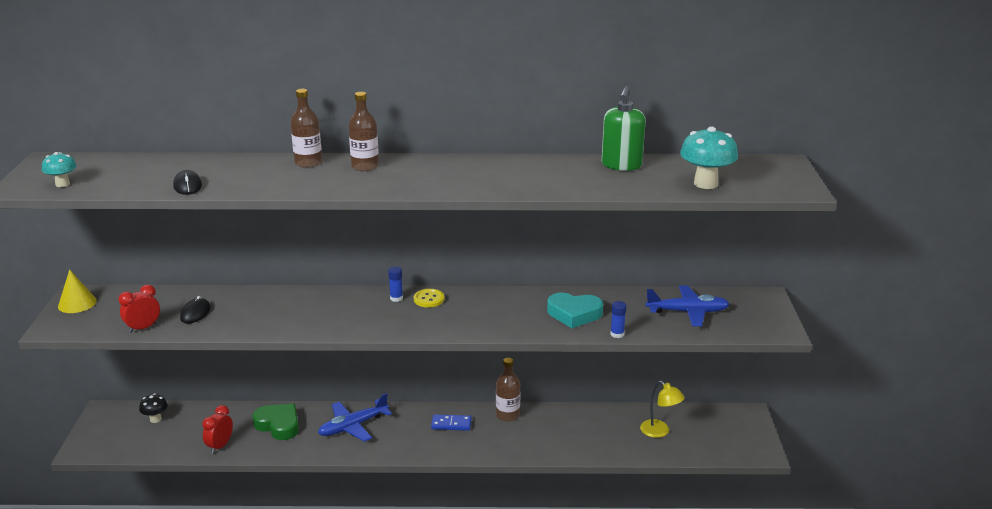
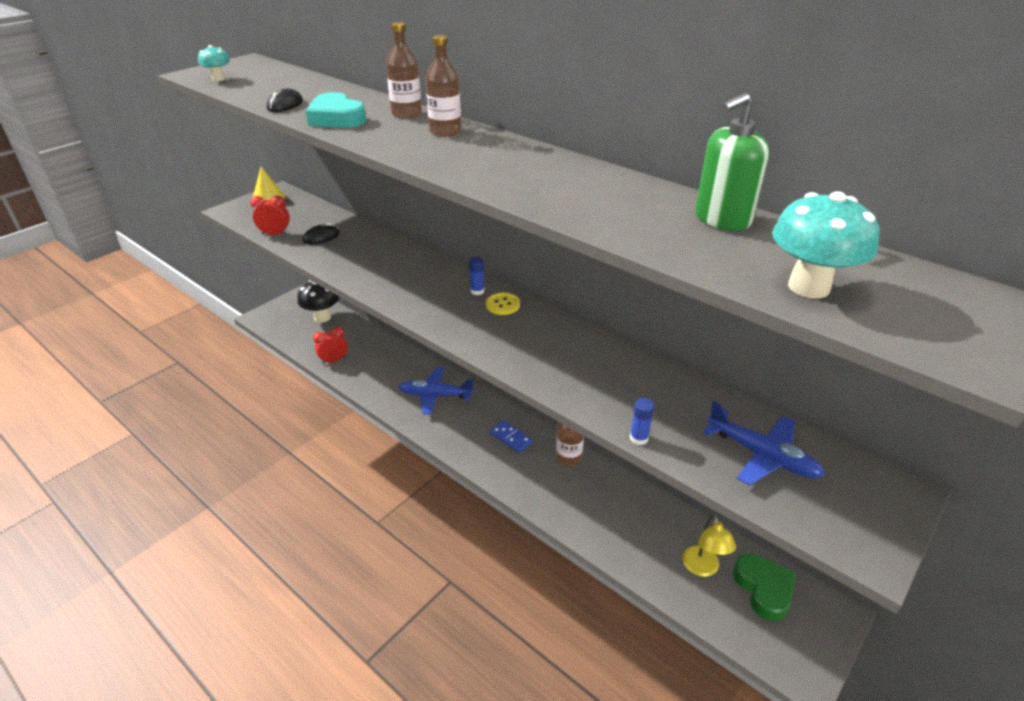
camera: 40 degrees right, 10 degrees up
(155, 419) = (322, 317): black mushroom -> black mushroom, size x1.75
(278, 425) = (388, 364): green heart -> green heart (764, 589)
(574, 314) = (621, 389): turquoise heart -> turquoise heart (336, 118)

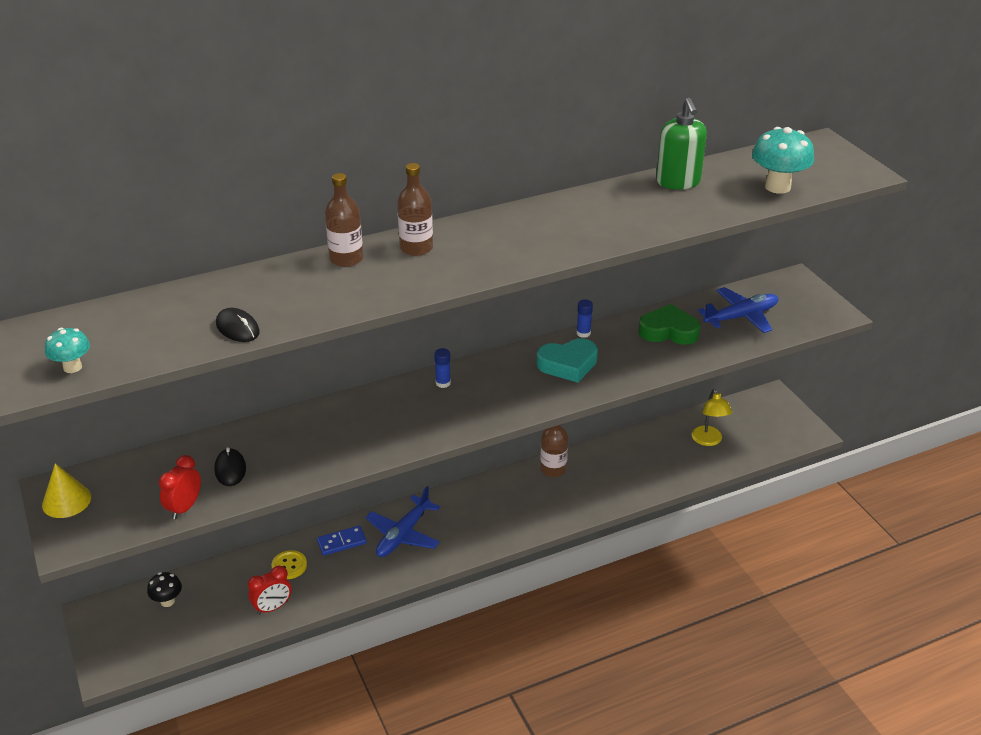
camera: 65 degrees left, 0 degrees up
(322, 317) = (167, 601): black mushroom -> black mushroom, size x0.57
(334, 360) = (272, 607): red clock -> red clock turned 120 degrees counterclockwise
(336, 118) = (318, 301): turquoise heart -> turquoise heart (568, 364)
(503, 305) = (478, 374): yellow button -> yellow button (289, 566)
(511, 438) = (504, 498): blue domino -> blue domino (341, 542)
(638, 438) = (697, 361): blue glue stick -> blue glue stick (583, 333)
(703, 568) = (708, 441): yellow lamp -> yellow lamp turned 60 degrees clockwise
(764, 589) = (739, 419): green heart -> green heart (668, 331)

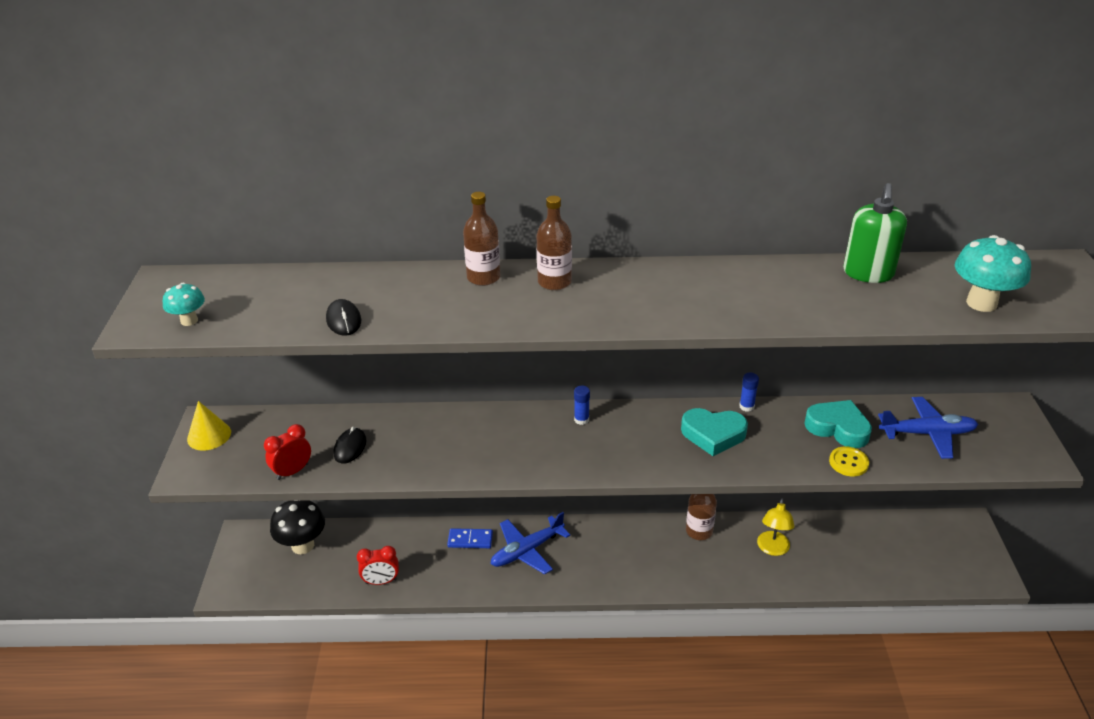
camera: 25 degrees right, 0 degrees up
(167, 601) = (303, 545): black mushroom -> black mushroom, size x1.75
(289, 566) = (415, 547): yellow button -> yellow button (848, 462)
(668, 331) = (838, 428): green heart -> turquoise heart
(708, 441) = (874, 551): yellow lamp -> yellow lamp (772, 549)

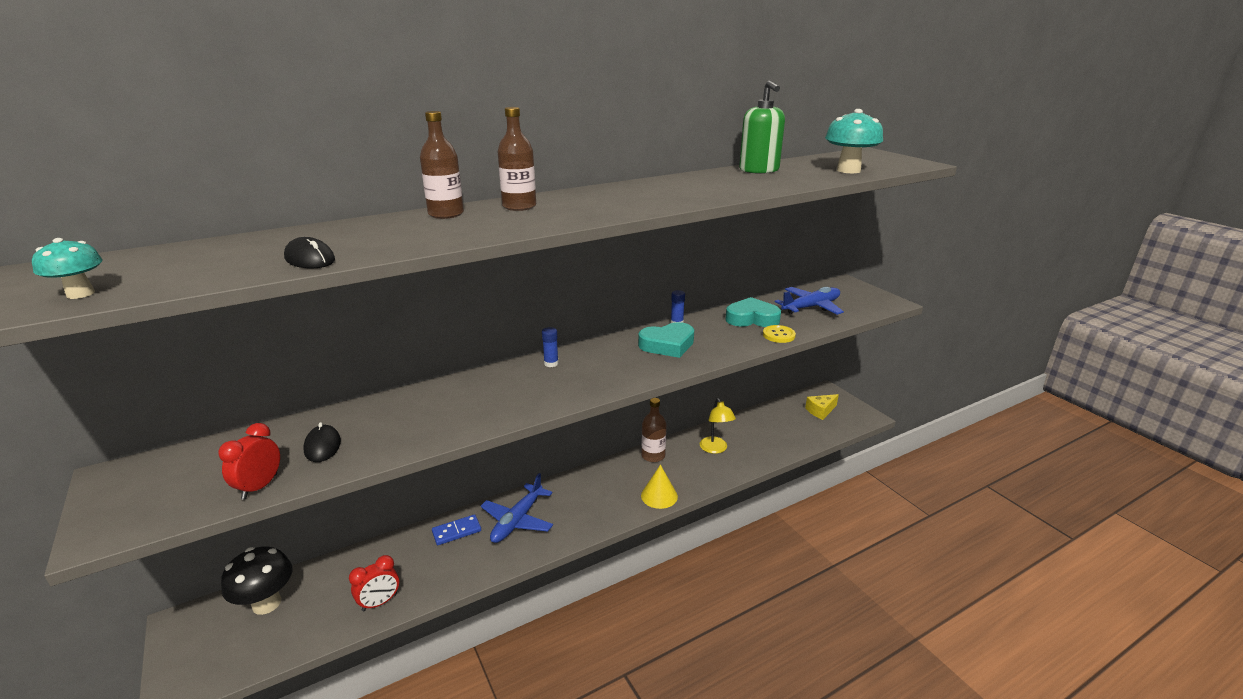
camera: 30 degrees left, 10 degrees down
(209, 435) = (121, 487): yellow cone -> yellow cone (659, 496)
(939, 548) = (820, 411): none -> yellow cheese

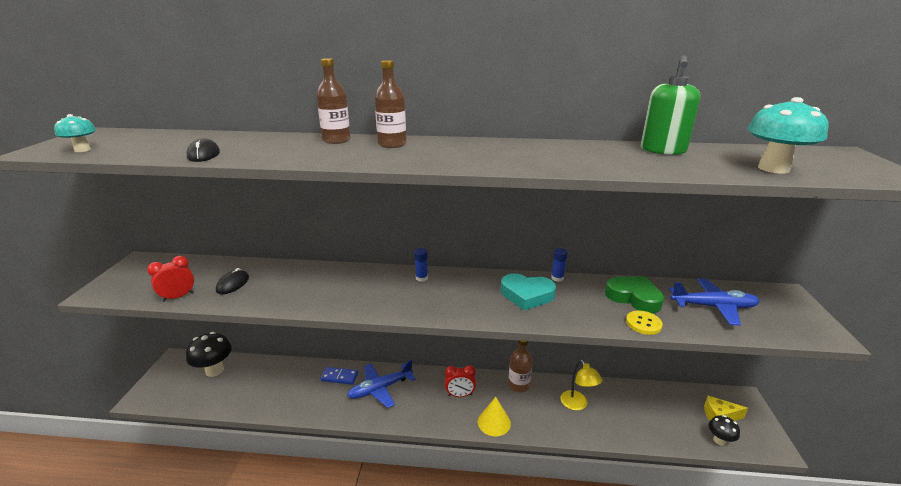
camera: 35 degrees right, 0 degrees up
(379, 602) = (260, 402): red clock -> red clock (460, 395)
(715, 449) = (577, 404): yellow lamp -> yellow lamp turned 45 degrees counterclockwise
(752, 319) = (634, 297): turquoise heart -> green heart
(833, 428) = (719, 440): none -> black mushroom

